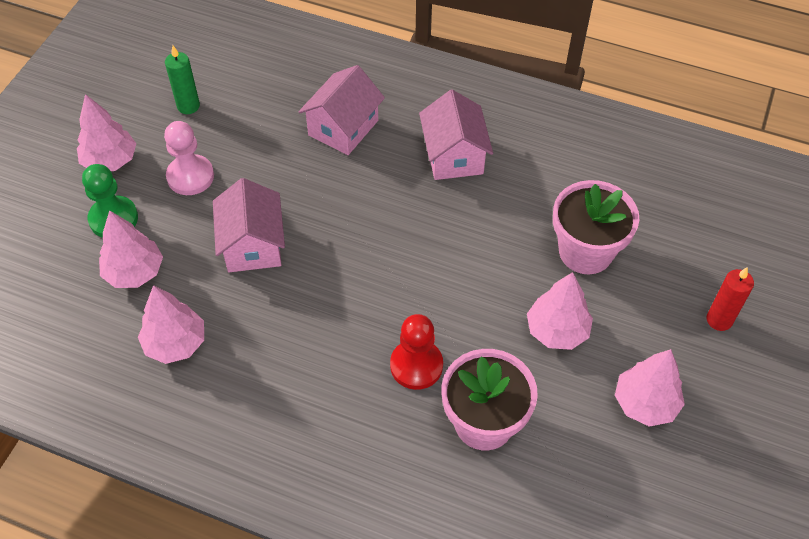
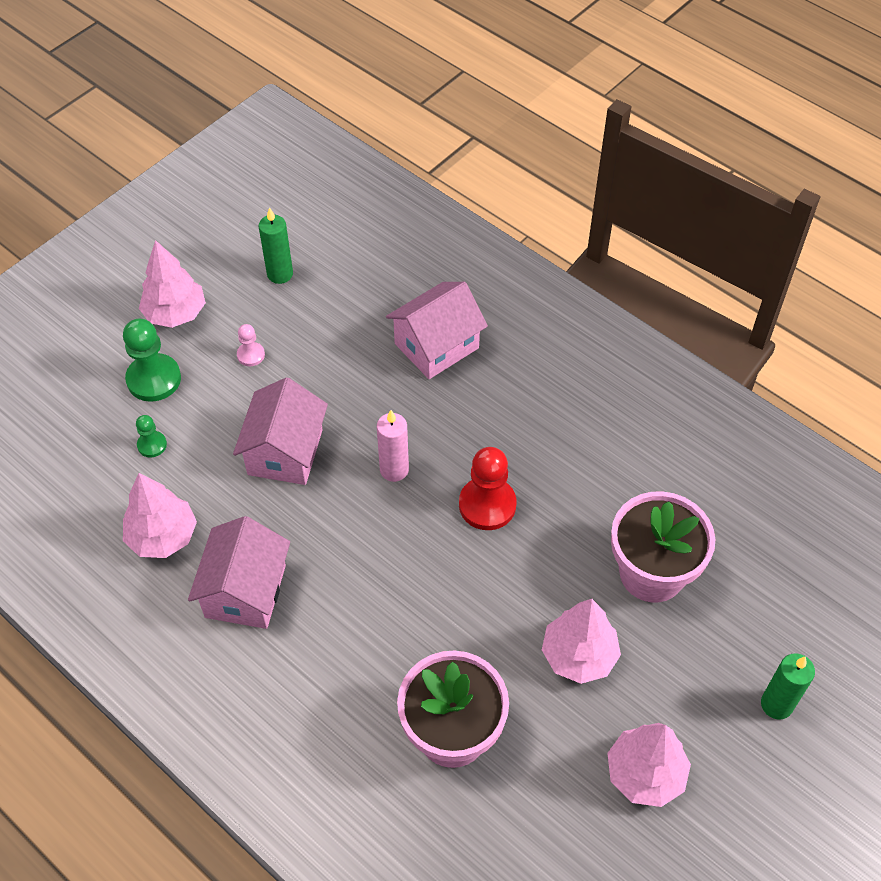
camera: 20 degrees right, 0 degrees up
(134, 272) = (152, 445): pink tree -> green pawn
(190, 176) = (251, 355): pink pawn -> pink pawn, size x0.52
(349, 233) = (394, 470): none -> pink candle
(416, 365) = (405, 644): red pawn -> red pawn (487, 505)
(454, 156) = (547, 414): pink house -> pink house (245, 591)
(719, 320) = (776, 704): red candle -> green candle

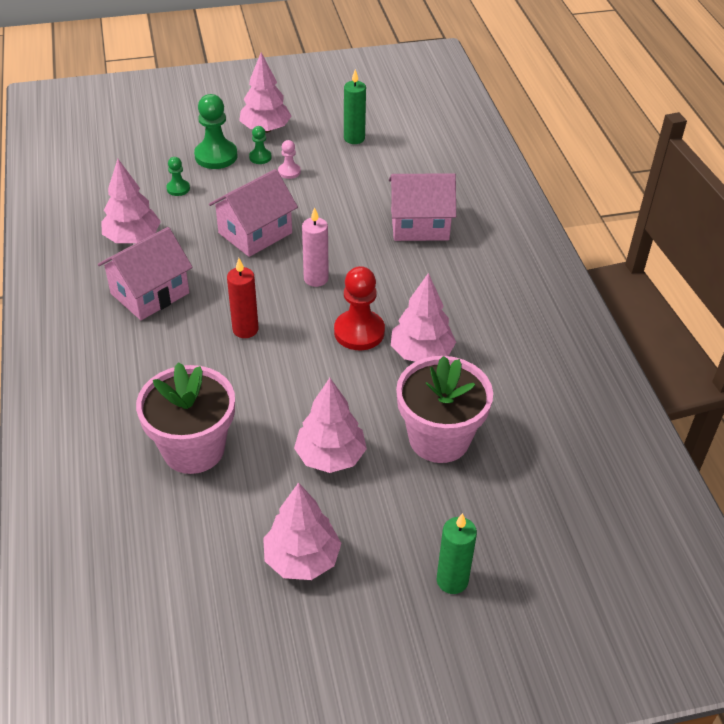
camera: 35 degrees right, 10 degrees down
(203, 354) = (260, 157): none -> green pawn
(380, 571) = (245, 329): none -> red candle
(561, 492) = (421, 353): none -> pink tree

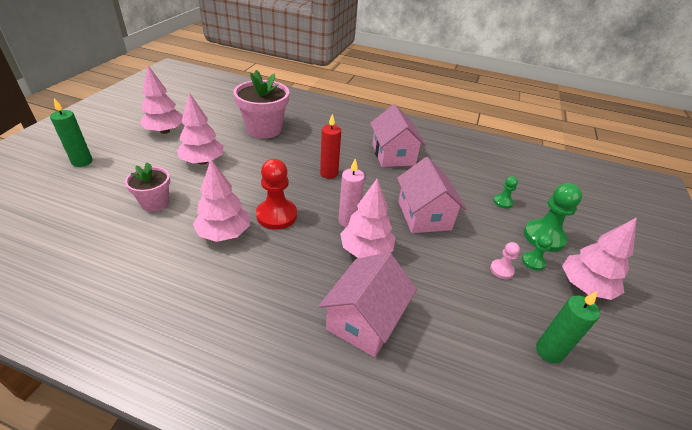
camera: 120 degrees right, 5 degrees down
(133, 238) = (453, 166): pink tree -> pink tree (366, 250)
(439, 438) = (155, 203): pink flower pot -> pink flower pot, size x0.59

